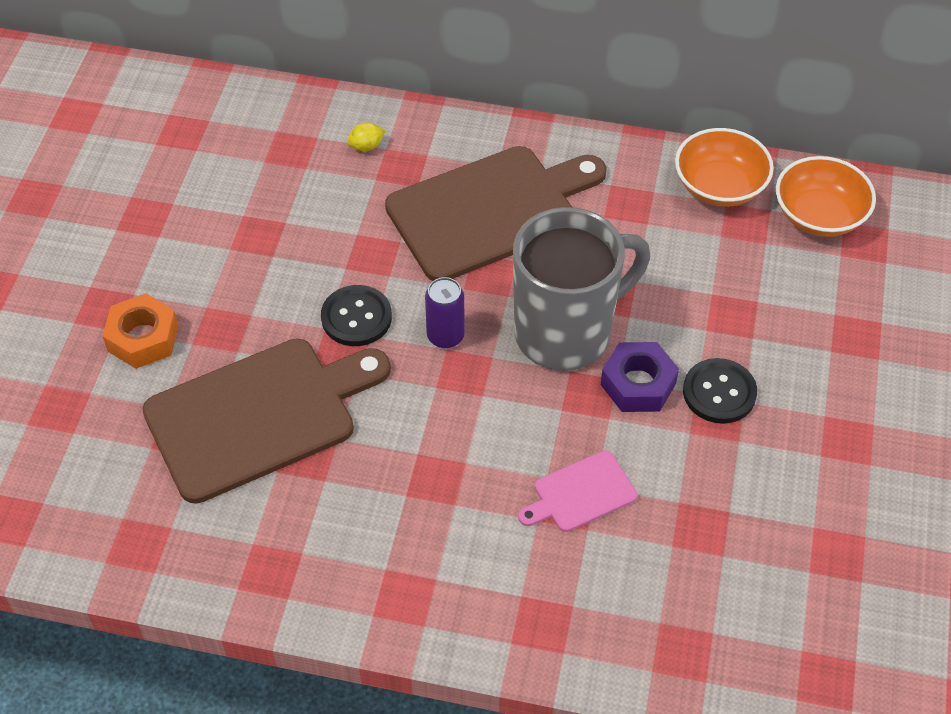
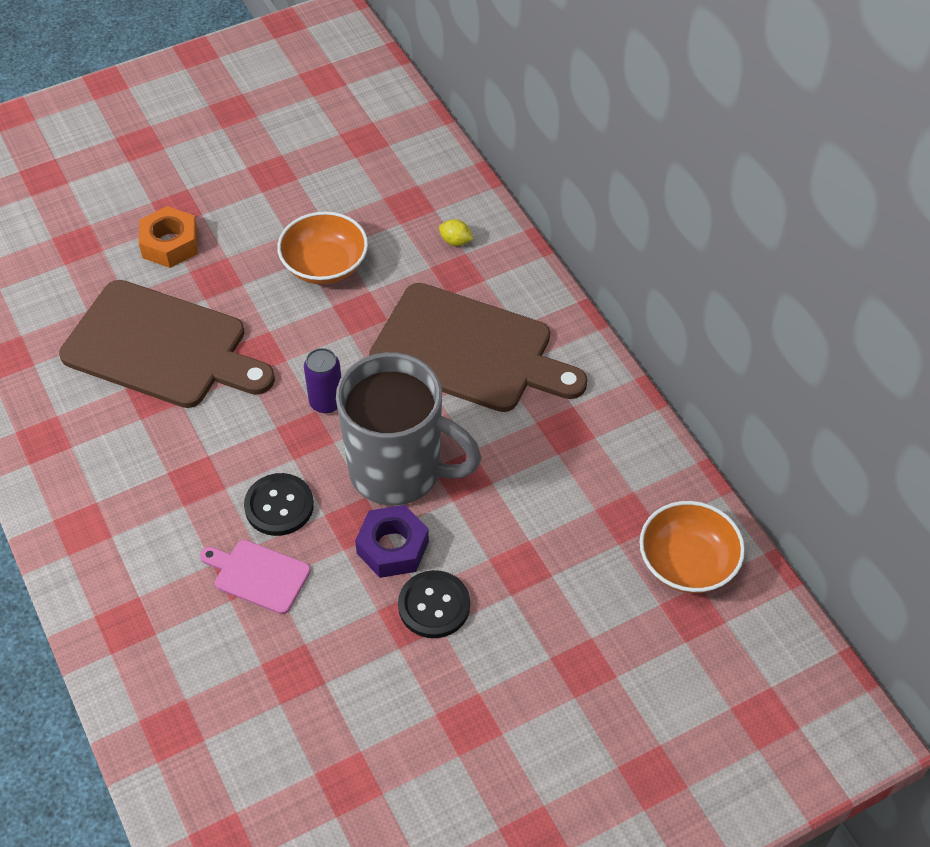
camera: 50 degrees right, 0 degrees up
(356, 317) = (294, 341): black button -> black button (279, 506)
(719, 186) = (646, 476): orange bowl -> orange bowl (325, 265)

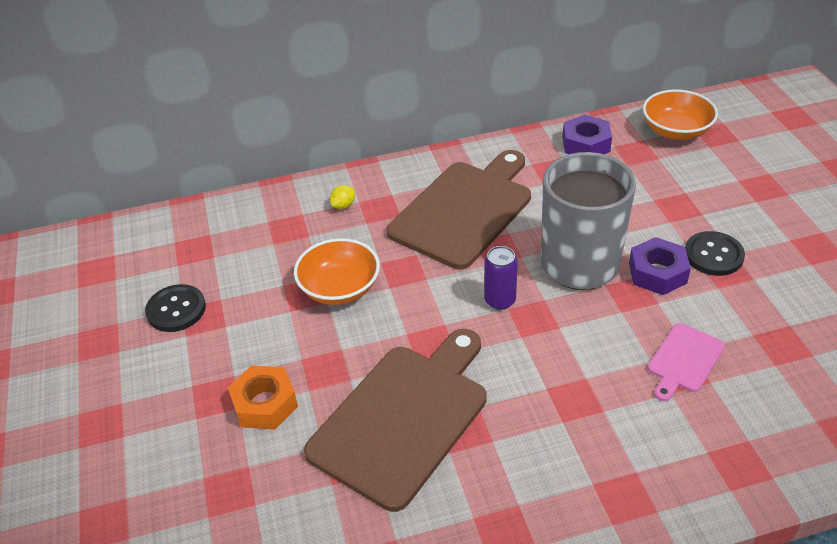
camera: 75 degrees left, 10 degrees down
(279, 506) = (610, 341): black button -> black button (176, 310)
(629, 460) = (586, 144): none -> purple nut

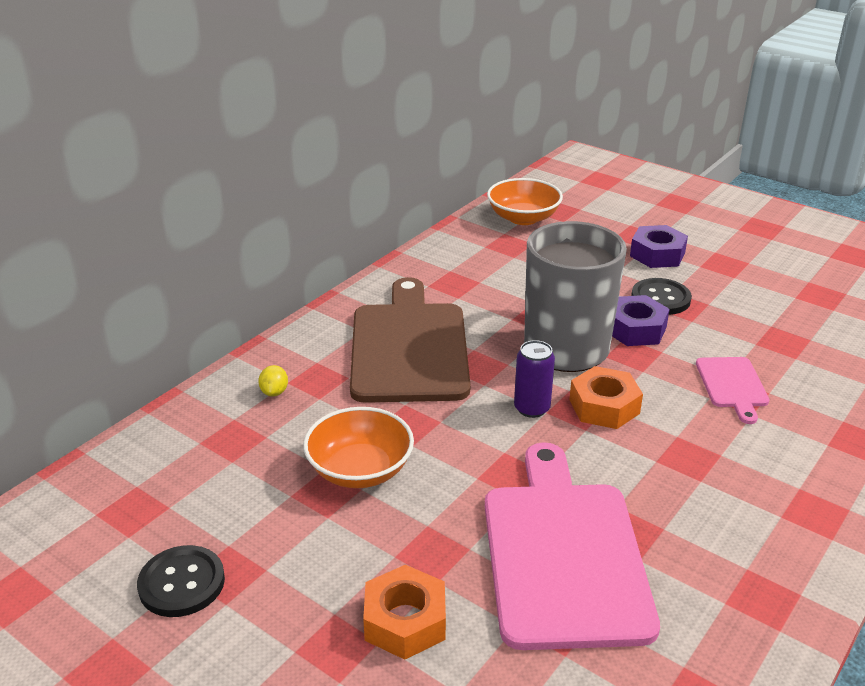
camera: 40 degrees left, 10 degrees down
(403, 418) = (564, 554): brown cutting board -> pink cutting board
(556, 326) = (604, 406): none -> orange nut
(586, 144) = (459, 253): purple nut -> purple nut (657, 254)

